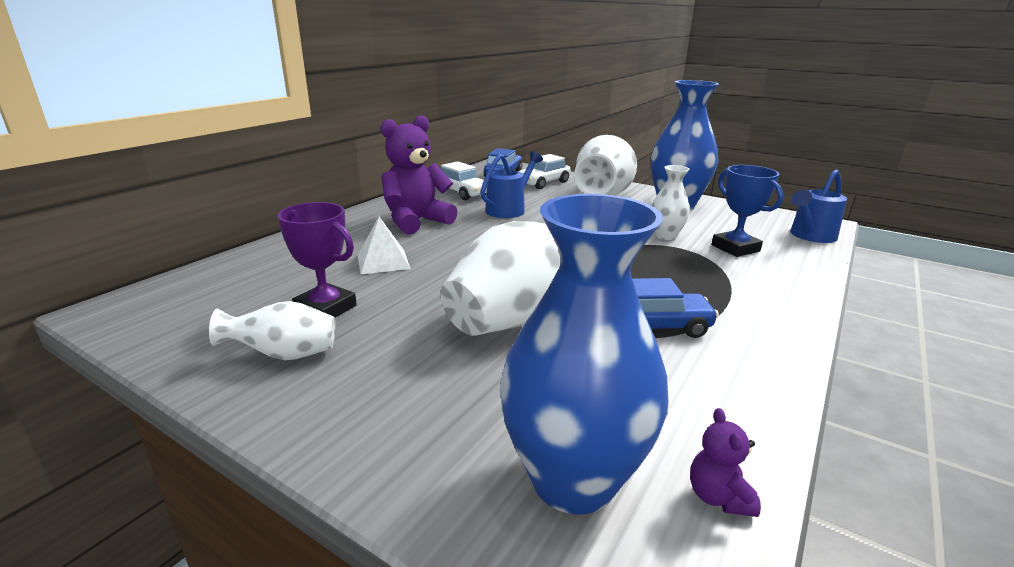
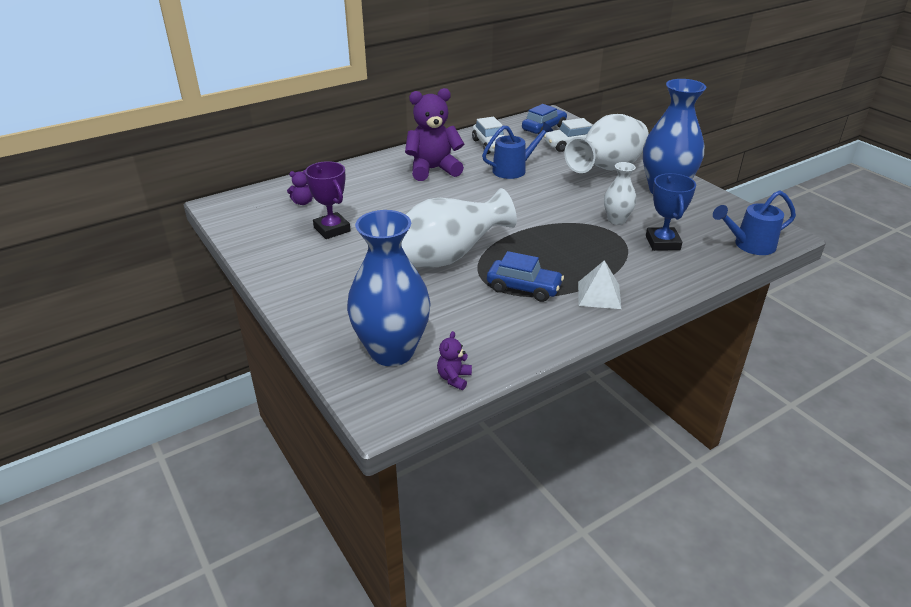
camera: 25 degrees right, 10 degrees up
(257, 283) = (303, 202): none -> purple teddy bear
(285, 355) = (295, 254): white vase -> none
(383, 261) = (387, 201): white pyramid -> white pyramid (599, 295)

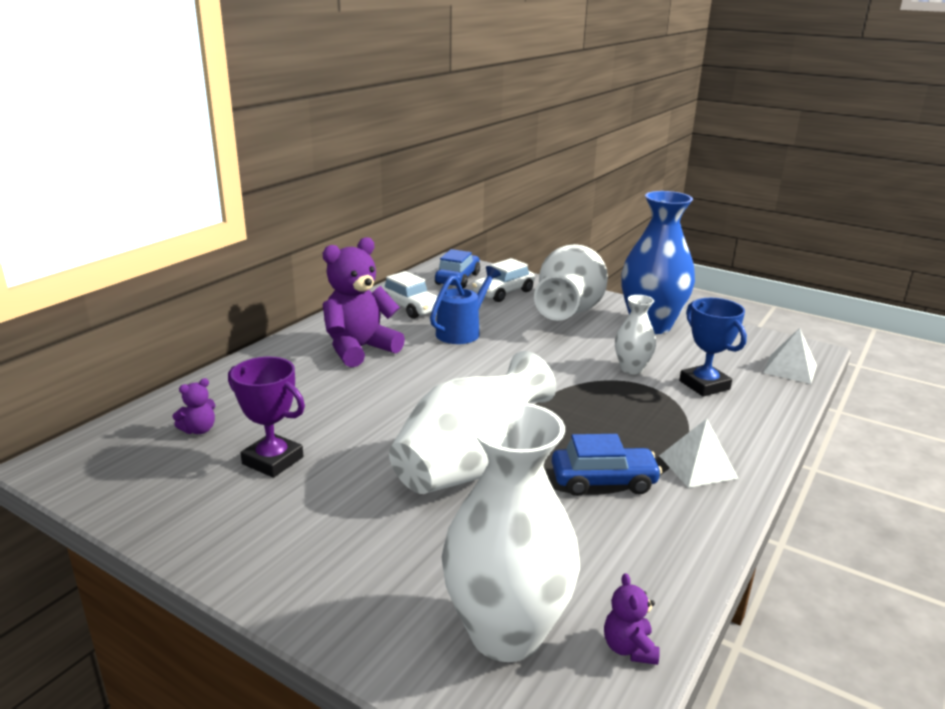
camera: 25 degrees left, 10 degrees down
(392, 351) = (506, 633): blue vase -> white vase
(749, 245) = (790, 369): blue watering can -> white pyramid

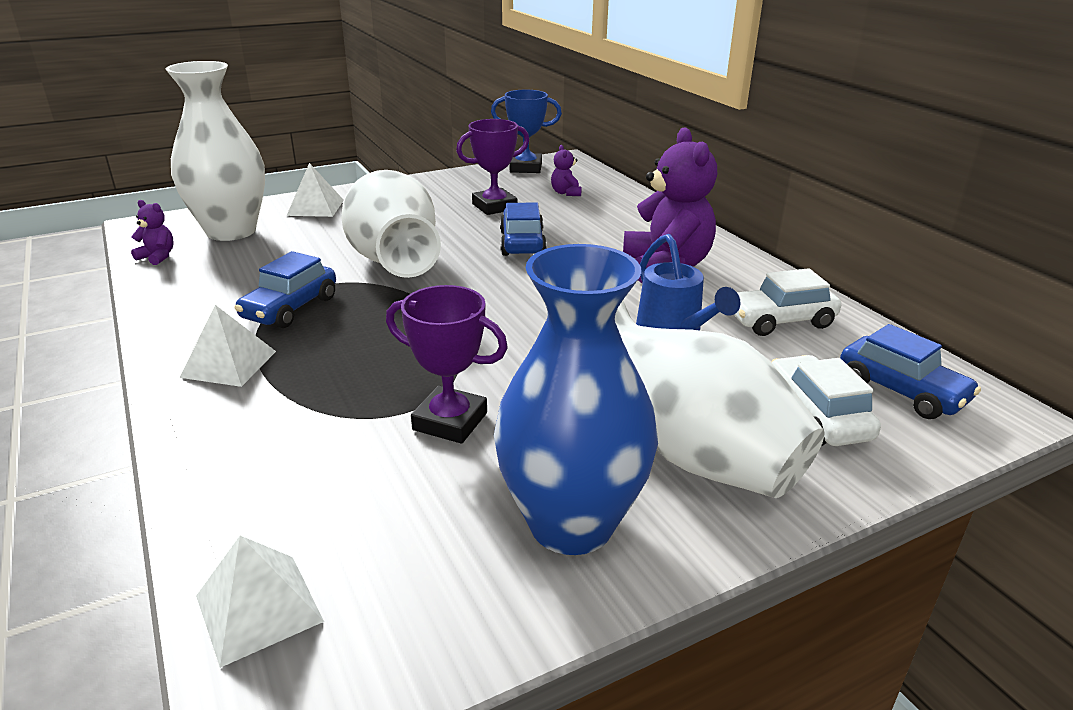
camera: 120 degrees right, 5 degrees up
(363, 416) = (522, 243): none -> blue car
(368, 601) = (315, 207): none -> white pyramid
(631, 369) = (450, 421): white vase -> purple trophy
(704, 385) = (340, 464): blue trophy -> blue trophy (526, 168)

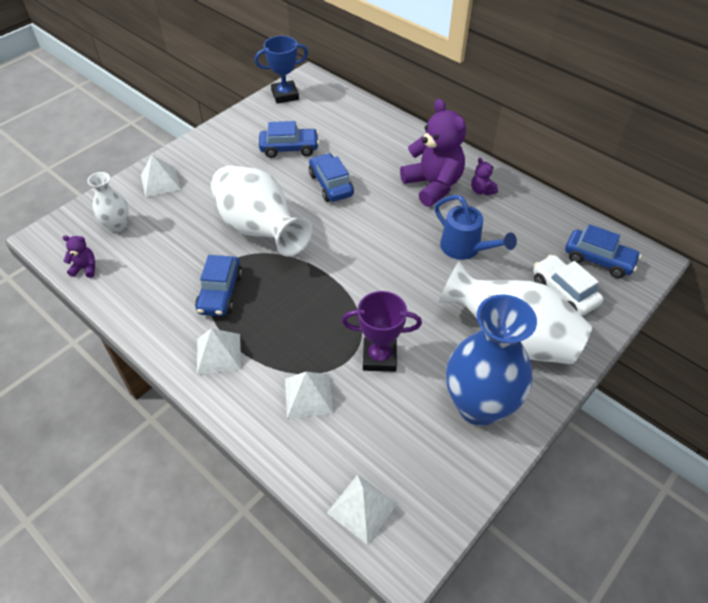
camera: 20 degrees left, 20 degrees up
(231, 231) = (117, 226): white vase -> white vase, size x0.51
(306, 438) = (308, 395): none -> white pyramid
(494, 206) = (289, 148): purple trophy -> blue car
(566, 193) = (330, 120): purple teddy bear -> purple teddy bear (481, 190)
(780, 321) = (518, 219): white car -> none

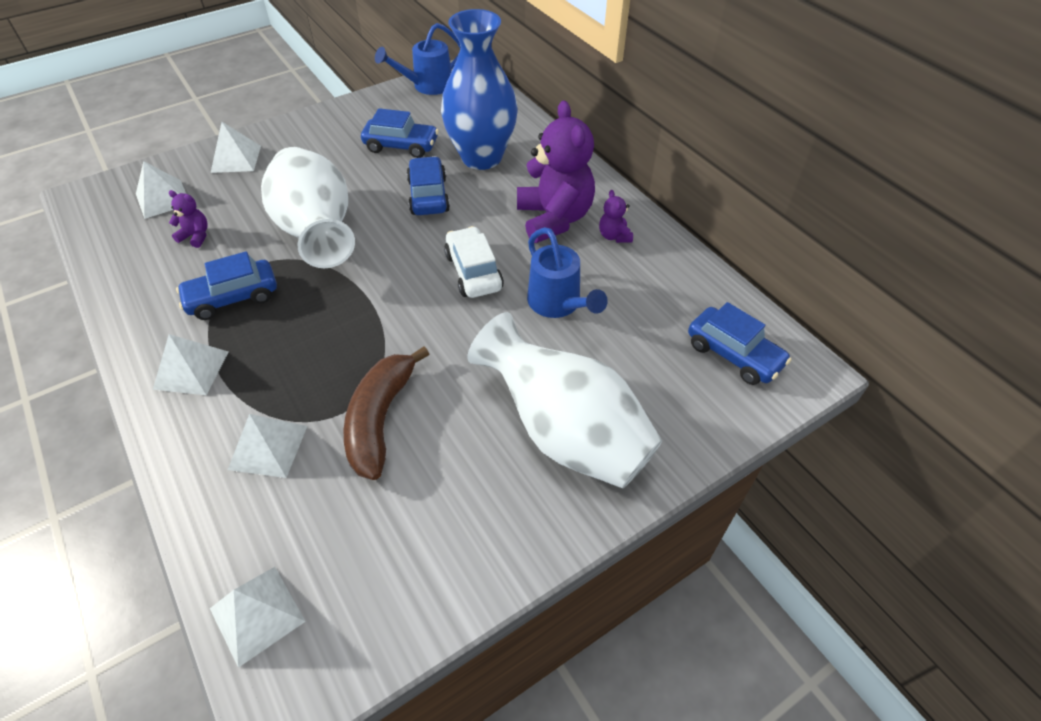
camera: 15 degrees right, 0 degrees up
(85, 268) = (102, 239): purple teddy bear -> purple teddy bear (196, 236)
(117, 226) = (163, 199): white vase -> white pyramid
(220, 293) = (233, 297): blue car -> blue car turned 45 degrees clockwise
(285, 95) = (427, 86): blue trophy -> blue watering can
(379, 357) = (380, 419): purple trophy -> brown banana
(479, 406) = (478, 515): blue vase -> blue vase (481, 157)
(564, 292) = (665, 387): white car -> white car (473, 272)

